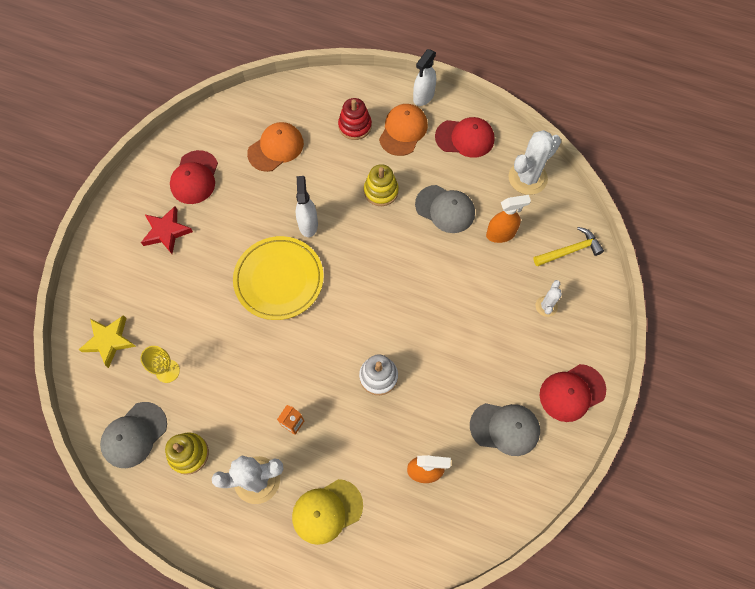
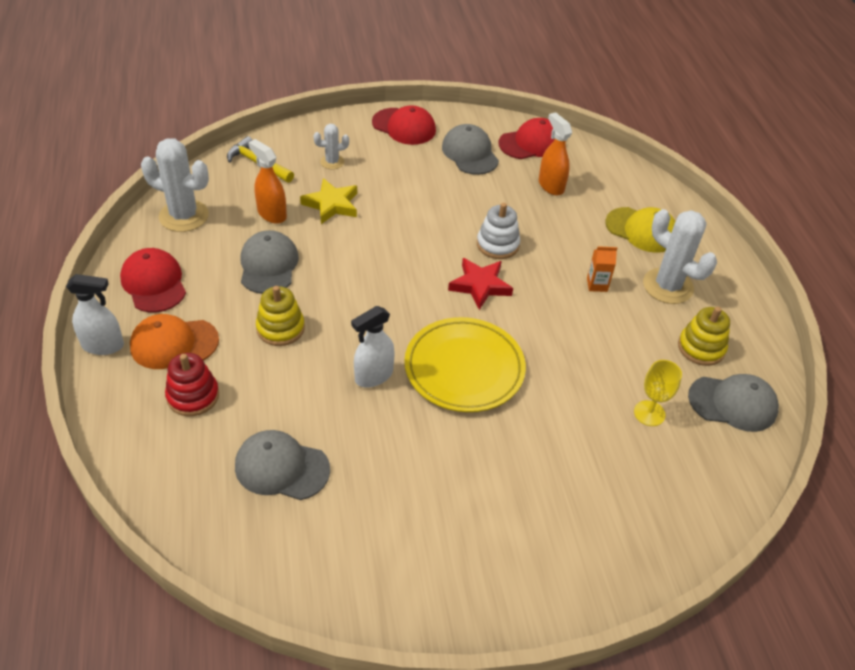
camera: 125 degrees left, 20 degrees down
(109, 341) = (674, 493): yellow star -> yellow star (331, 204)
(166, 232) = (495, 523): red star -> red star (480, 285)
(194, 177) = (392, 541): red cap -> red cap (531, 143)
(276, 148) = (281, 467): orange cap -> grey cap

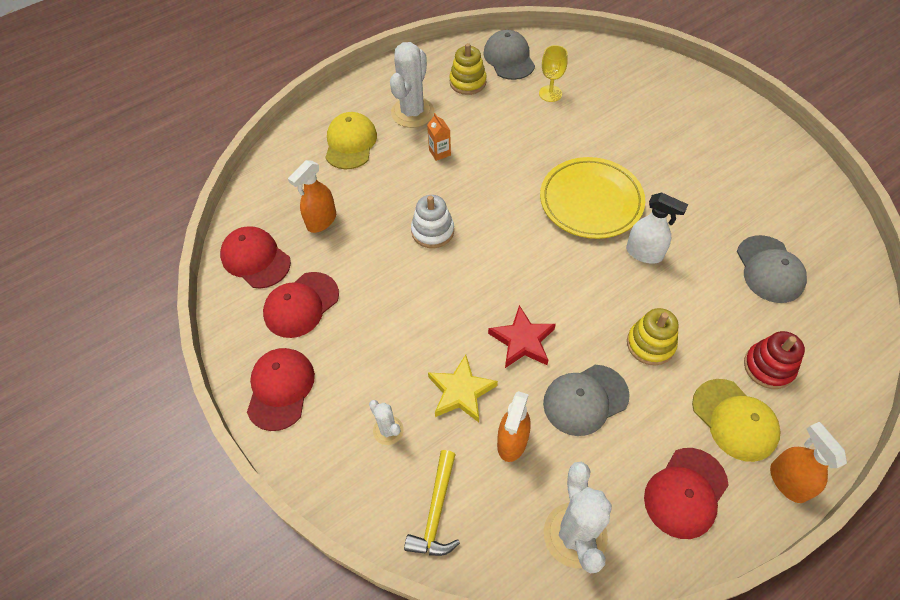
camera: 110 degrees left, 10 degrees up
(103, 345) = (787, 481): white spray bottle -> orange spray bottle
(174, 343) = (734, 420): orange cap -> yellow cap
(470, 153) = (301, 305): grey cap -> red cap
(480, 285) = (493, 224): red star -> red star (522, 341)

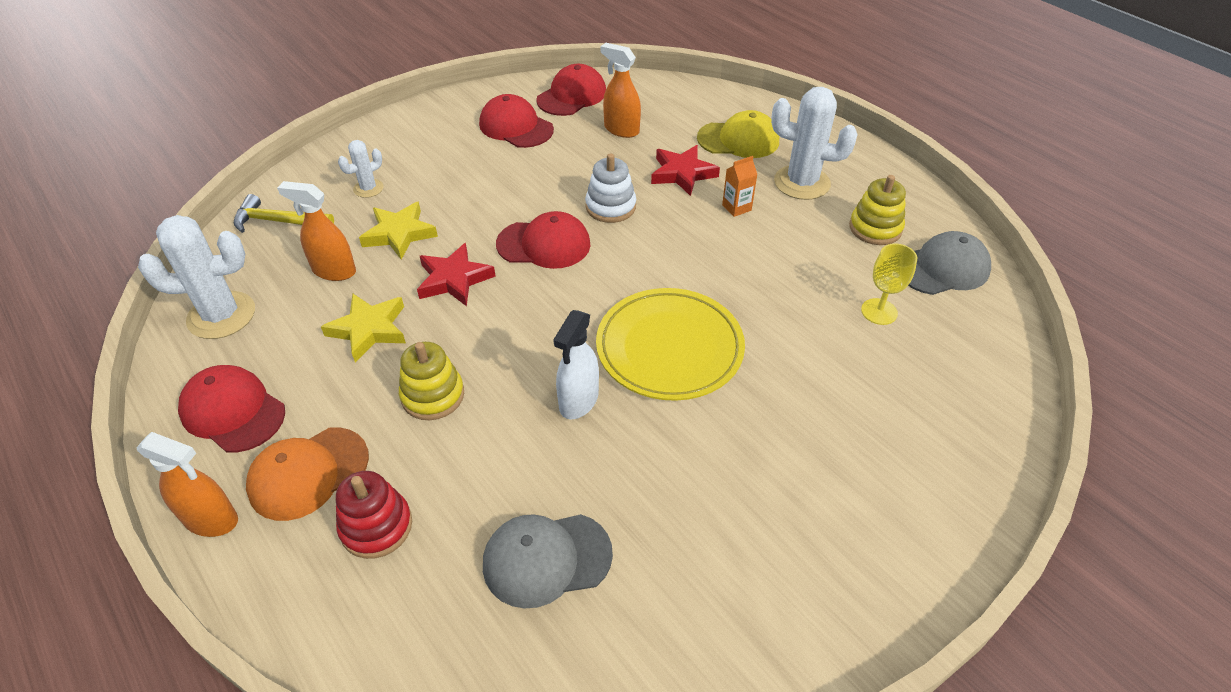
camera: 85 degrees right, 10 degrees down
(280, 389) = (425, 124): red cap -> red cap (544, 244)
(392, 182) = (682, 173): none -> red star
(585, 400) = (369, 330): grey cap -> yellow star
(734, 420) = (308, 473): yellow cap -> orange cap
(787, 481) = (211, 519): orange spray bottle -> orange spray bottle turned 45 degrees clockwise

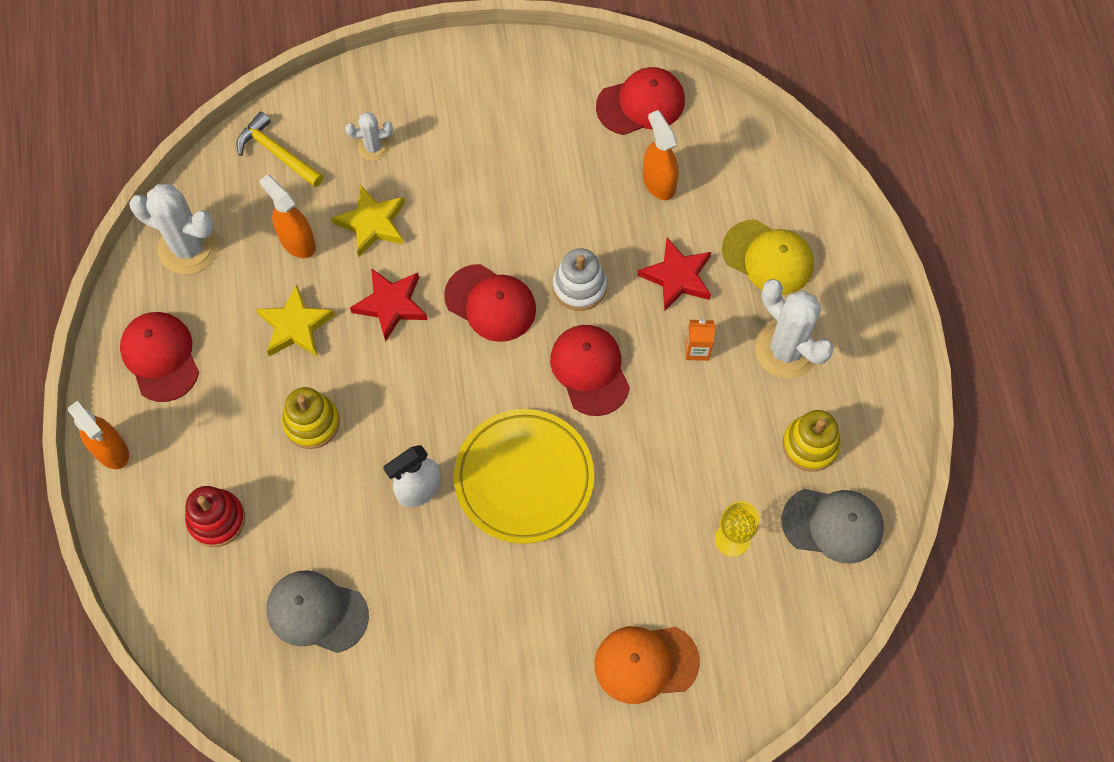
camera: 30 degrees right, 20 degrees up
(308, 473) = (190, 446): orange cap -> orange cap (646, 663)
(516, 127) = (556, 125): red cap -> red cap (590, 370)

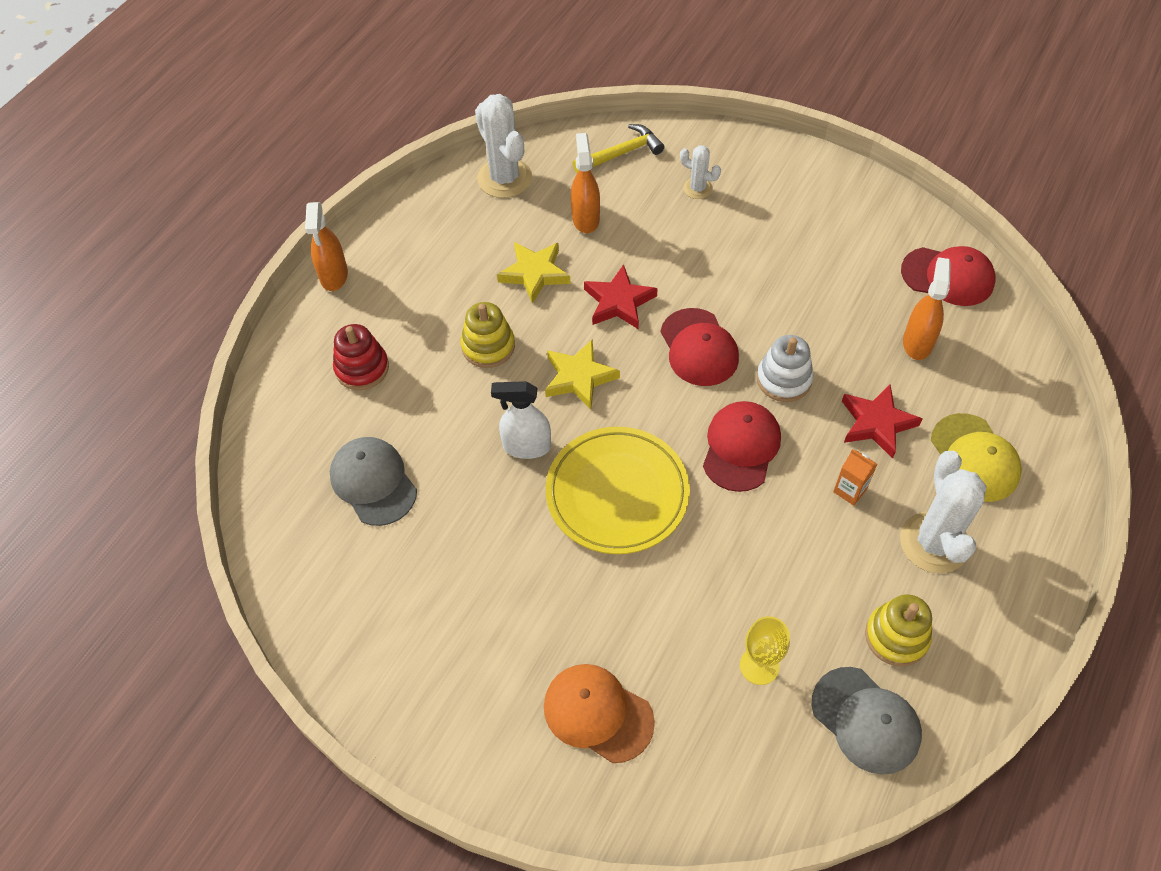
camera: 40 degrees right, 10 degrees down
(160, 357) = (422, 236): red cap -> none
(277, 153) = (622, 153): yellow hammer -> yellow hammer turned 75 degrees clockwise
(372, 223) = (653, 238): yellow star -> yellow star (579, 377)

